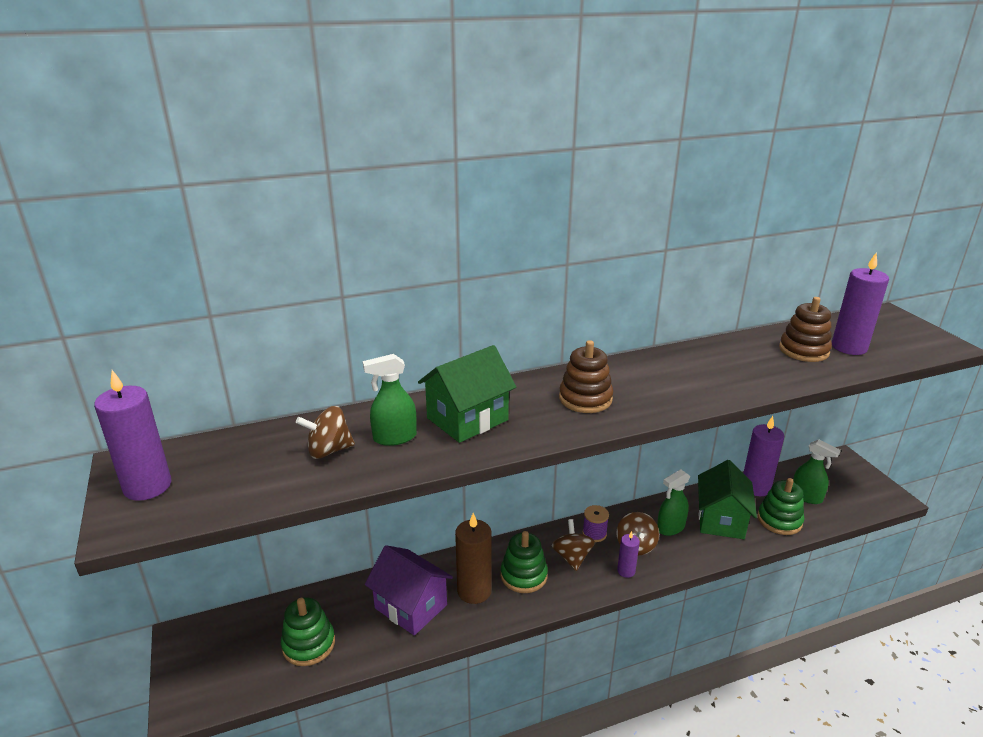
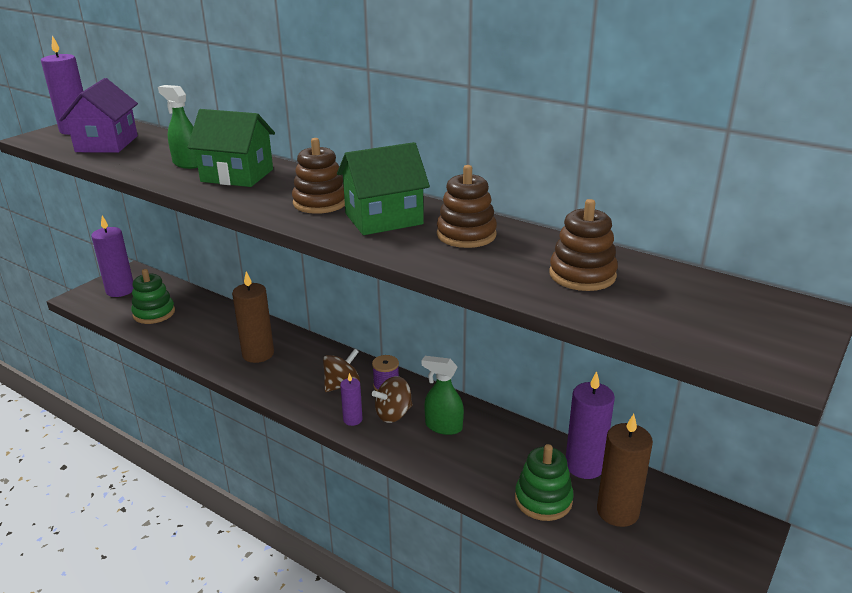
camera: 55 degrees right, 0 degrees up
(329, 450) = (153, 153): brown spinning top -> none
(410, 606) = (219, 335): purple house -> purple house (107, 144)
(523, 575) = (296, 369): green stacking toy -> none
(708, 363) = (466, 235): none -> brown stacking toy
(721, 520) = (494, 456): green house -> green house (383, 219)
(806, 496) = (617, 511): green spray bottle -> brown candle
(849, 347) = (641, 299): purple candle -> purple candle (120, 290)

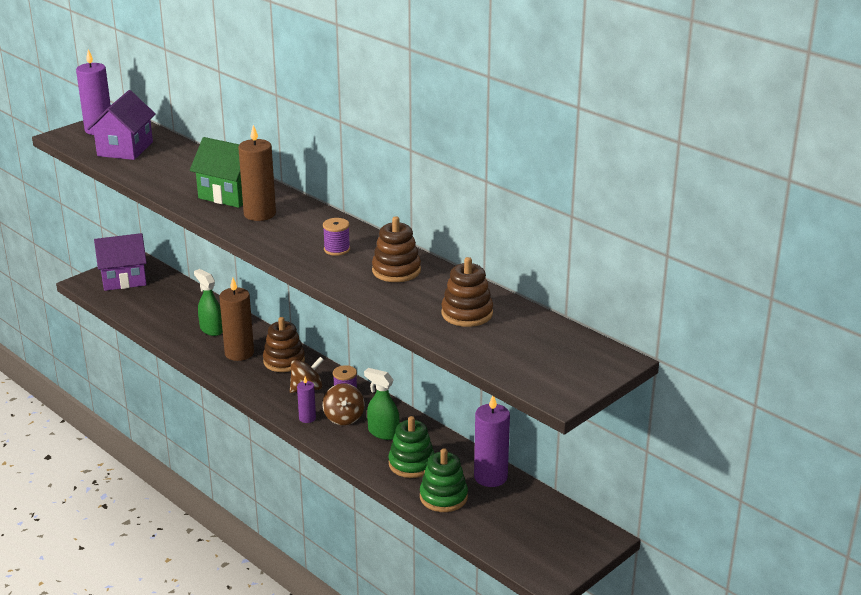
camera: 10 degrees right, 0 degrees up
(120, 290) = (124, 279): purple candle -> purple house
(154, 313) = (152, 305): green stacking toy -> green stacking toy (411, 464)
(187, 164) = (191, 178): green spray bottle -> green spray bottle (211, 329)
(320, 203) = (291, 229): brown stacking toy -> brown stacking toy (284, 361)
(383, 219) = (337, 249): green house -> purple spool
(393, 414) = (344, 418): brown spinning top -> brown spinning top turned 75 degrees counterclockwise
(617, 511) = (500, 513): brown candle -> brown candle (259, 214)

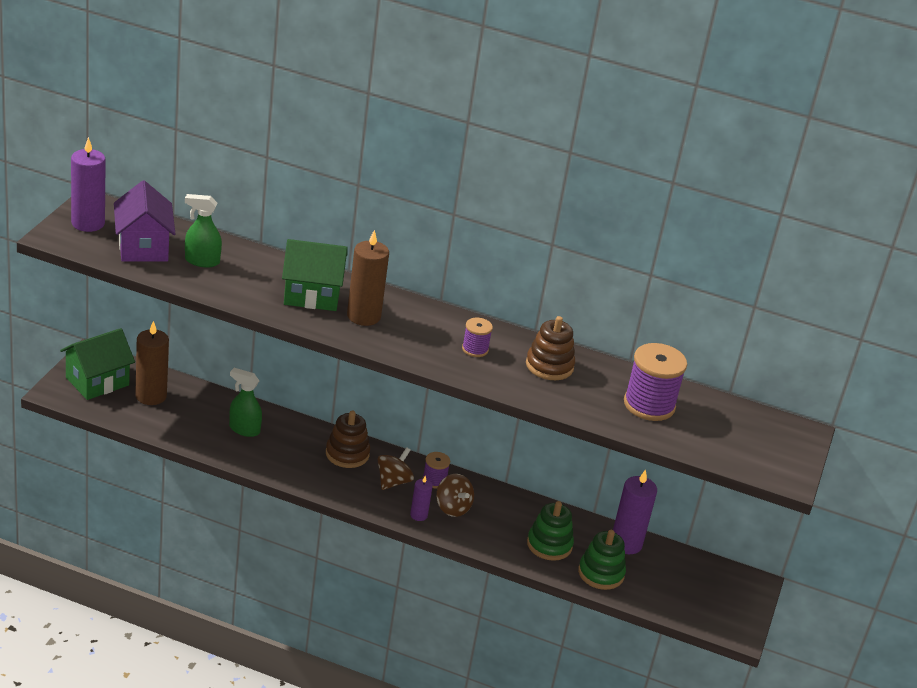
camera: 30 degrees left, 5 degrees up
(124, 279) = (97, 381): purple house -> green house
(239, 353) = (295, 453): brown candle -> brown candle (151, 396)
(383, 433) = (500, 517): green spray bottle -> green spray bottle (202, 261)
(467, 313) = (649, 405): brown stacking toy -> purple spool

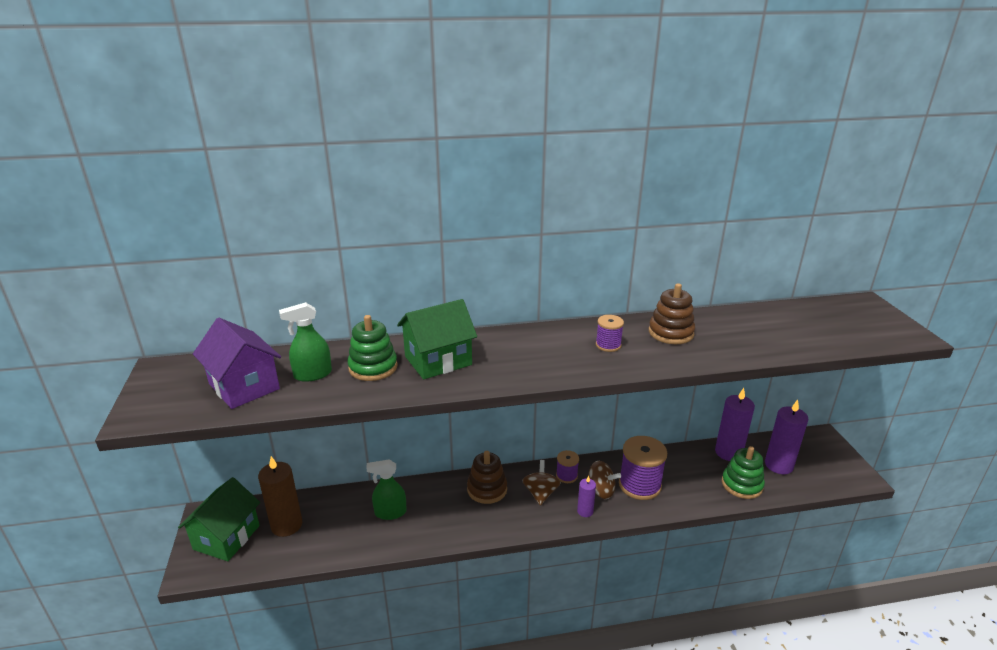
camera: 25 degrees left, 5 degrees down
(88, 223) = (168, 388): purple candle -> purple candle (778, 465)
(363, 316) = (498, 359): brown candle -> none
(549, 545) = (689, 482): green stacking toy -> green stacking toy (373, 367)
(649, 405) = (766, 329): purple spool -> purple spool (639, 485)

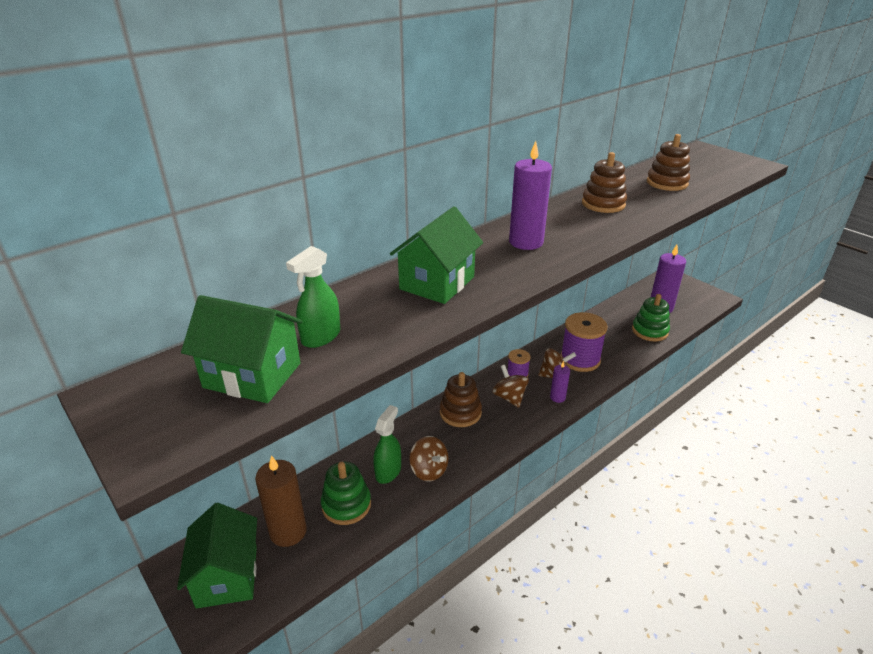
camera: 30 degrees left, 5 degrees up
(244, 386) = (252, 375): purple house -> green house
(373, 367) = (379, 309): green stacking toy -> green stacking toy (346, 505)
(390, 512) = (388, 471): green spray bottle -> green spray bottle turned 150 degrees clockwise
(420, 526) = (429, 470): none -> brown spinning top
(608, 345) = (568, 227): purple spool -> none
(728, 452) = (620, 310): purple candle -> purple candle (526, 242)
(768, 329) = (667, 183): none -> brown stacking toy

